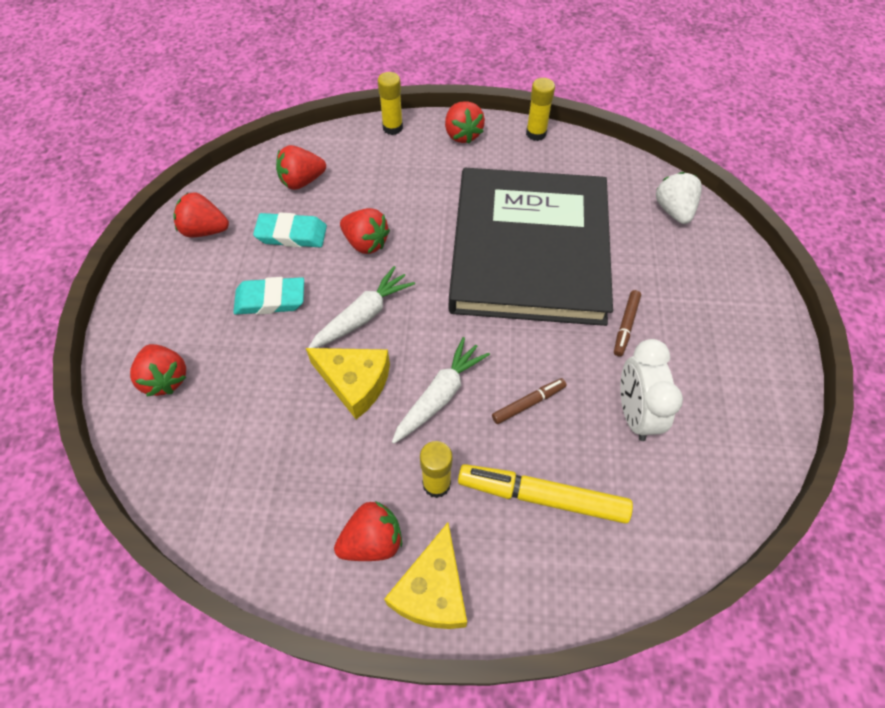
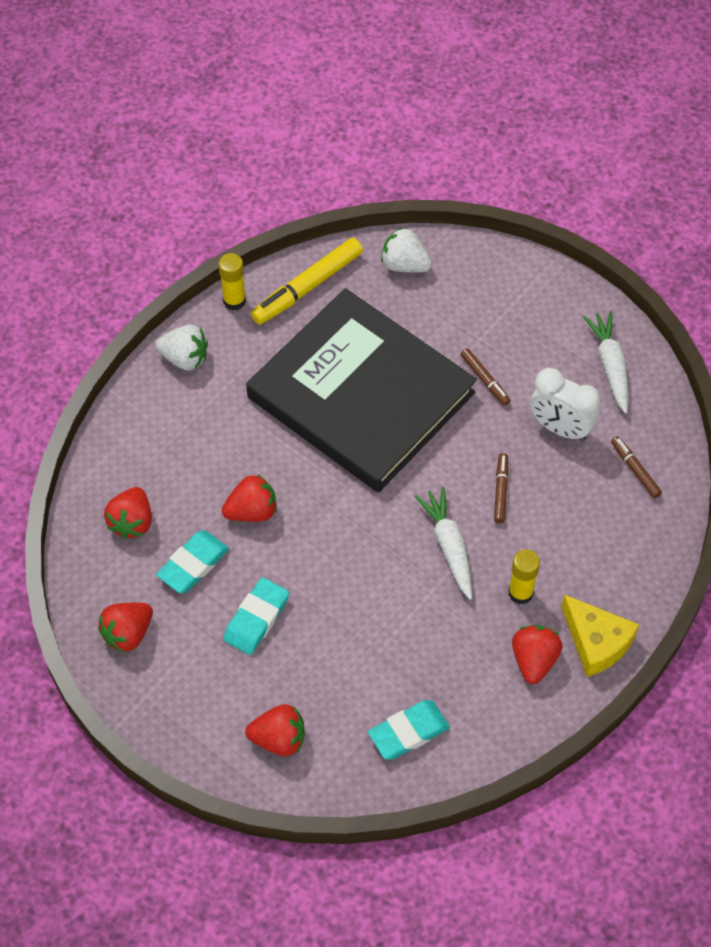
camera: 55 degrees left, 0 degrees up
(228, 475) = (408, 732): none -> turquoise eraser
(354, 383) = (391, 599): yellow cheese -> none
(363, 316) = (330, 557): white carrot -> white carrot (610, 366)
(392, 128) = (125, 409): yellow glue stick -> none
(462, 134) = (185, 358): red strawberry -> white strawberry
(542, 497) = (579, 531): yellow marker -> yellow marker (307, 287)
(651, 507) = (635, 470): none -> brown marker

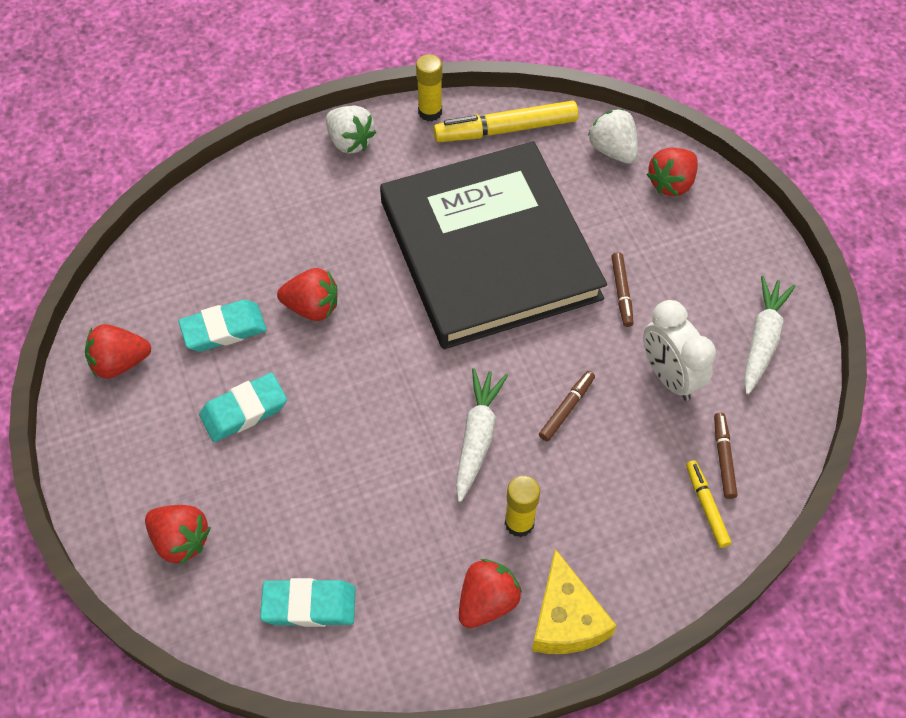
camera: 30 degrees right, 0 degrees up
(132, 522) = (198, 263): red strawberry -> red strawberry (671, 183)
(644, 511) = (706, 506): none -> yellow marker

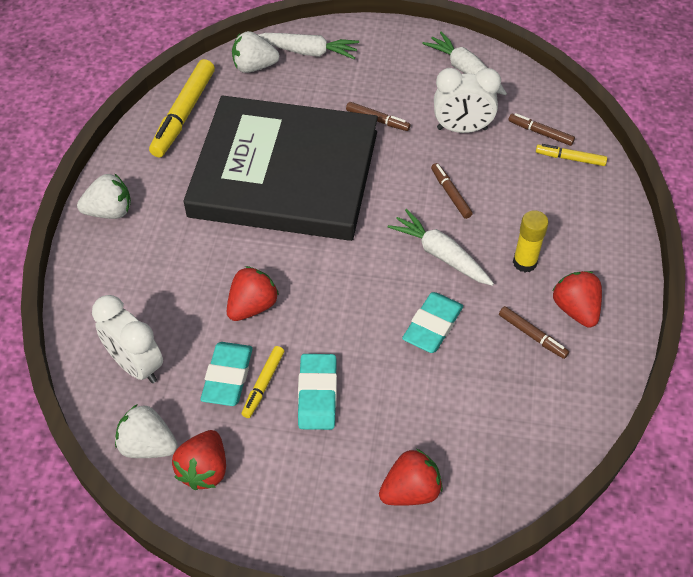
camera: 60 degrees left, 5 degrees down
(123, 308) = (148, 445): none -> white strawberry
(198, 255) = (136, 365): none -> white clock
(231, 361) = (263, 384): none -> yellow marker
(309, 605) = (518, 422): turquoise eraser -> turquoise eraser (432, 325)
(425, 572) = (532, 335): none -> brown marker
(430, 112) = (126, 149): yellow glue stick -> none
(566, 619) = (612, 271): yellow cheese -> none
(671, 183) = (308, 52): red strawberry -> white carrot

